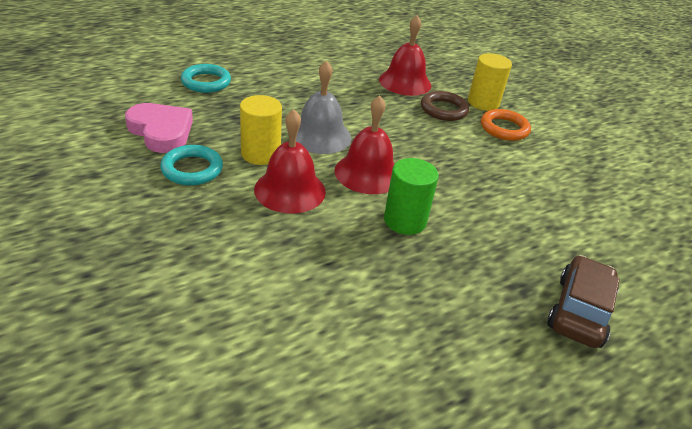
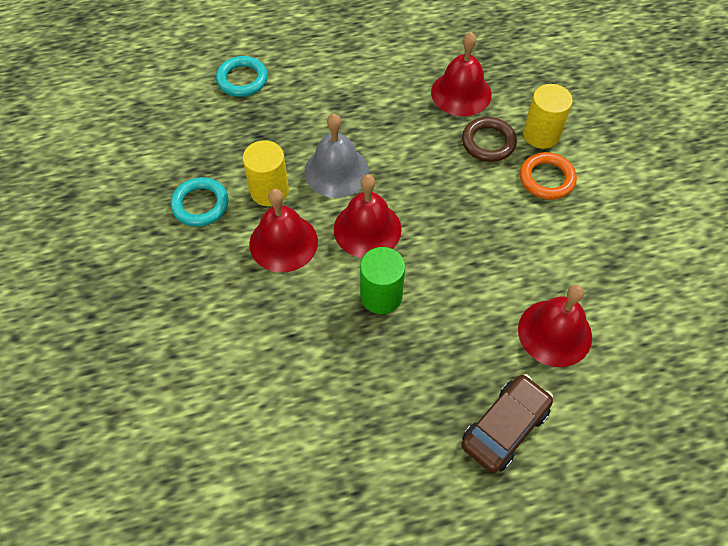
camera: 20 degrees right, 20 degrees up
(161, 131) = (183, 150): pink heart -> none
(576, 230) = (554, 333): none -> red bell

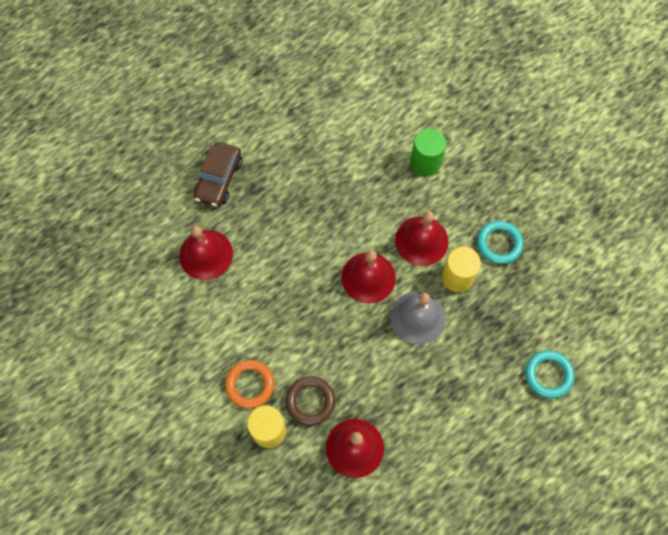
camera: 155 degrees right, 10 degrees up
(381, 296) = (333, 231): green cylinder -> green cylinder (425, 163)

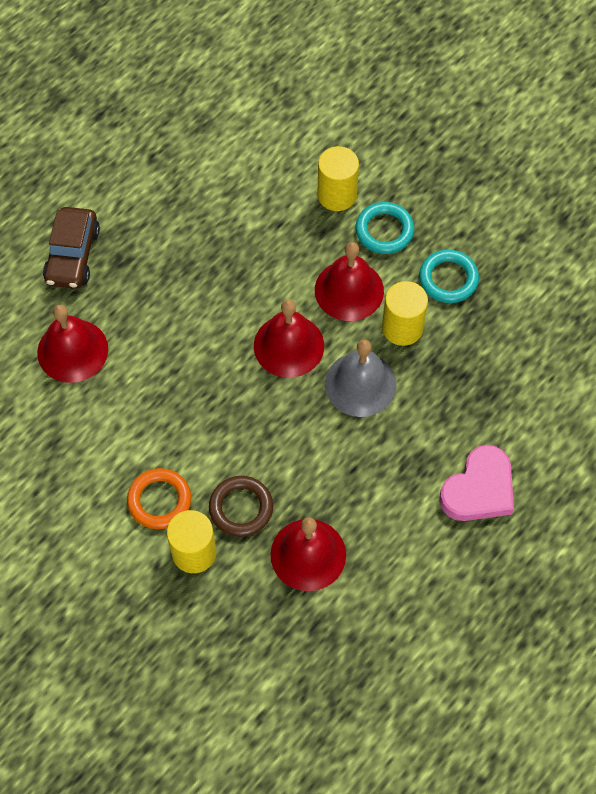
camera: 10 degrees left, 5 degrees down
(425, 163) = (337, 195): green cylinder -> yellow cylinder
(494, 418) = (479, 489): none -> pink heart
(548, 375) = (537, 426): turquoise ring -> turquoise ring (384, 230)

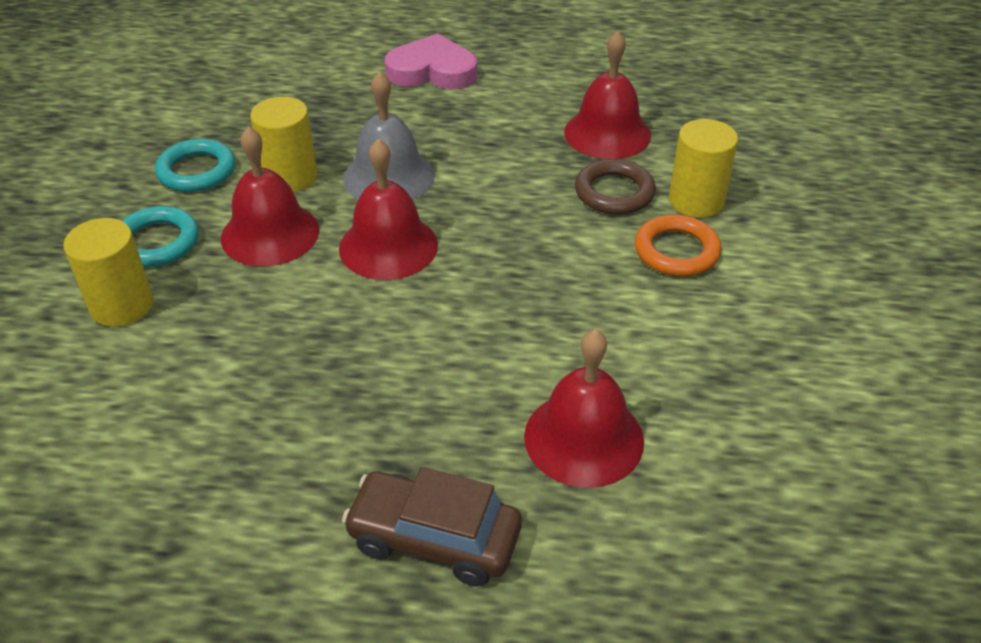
camera: 125 degrees left, 20 degrees down
(72, 255) = (434, 538): brown car -> brown car turned 135 degrees counterclockwise

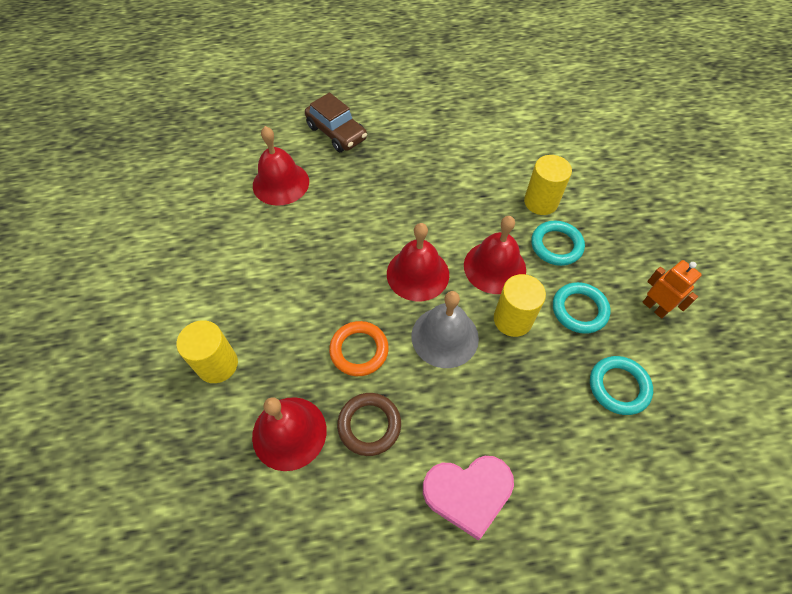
camera: 165 degrees right, 15 degrees up
(101, 157) = (654, 307): none -> orange robot
(218, 107) = (618, 387): none -> turquoise ring
(434, 538) = (336, 133): brown car -> brown car turned 45 degrees clockwise
(614, 192) = (278, 359): brown ring -> brown ring (369, 425)
(676, 251) = (233, 311): orange ring -> orange ring (359, 350)

